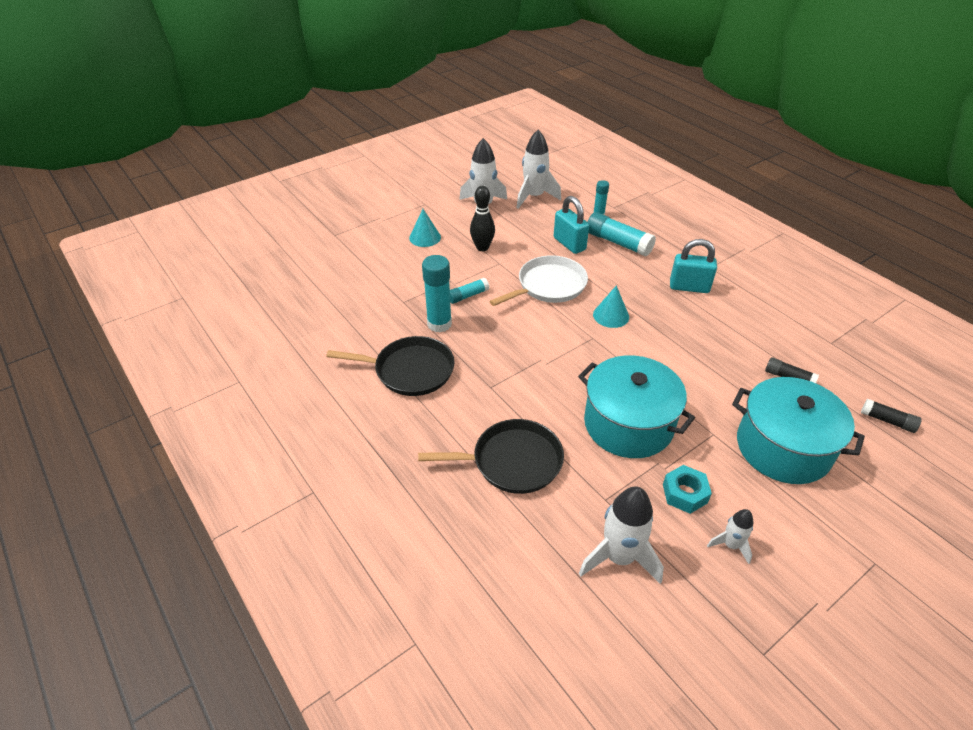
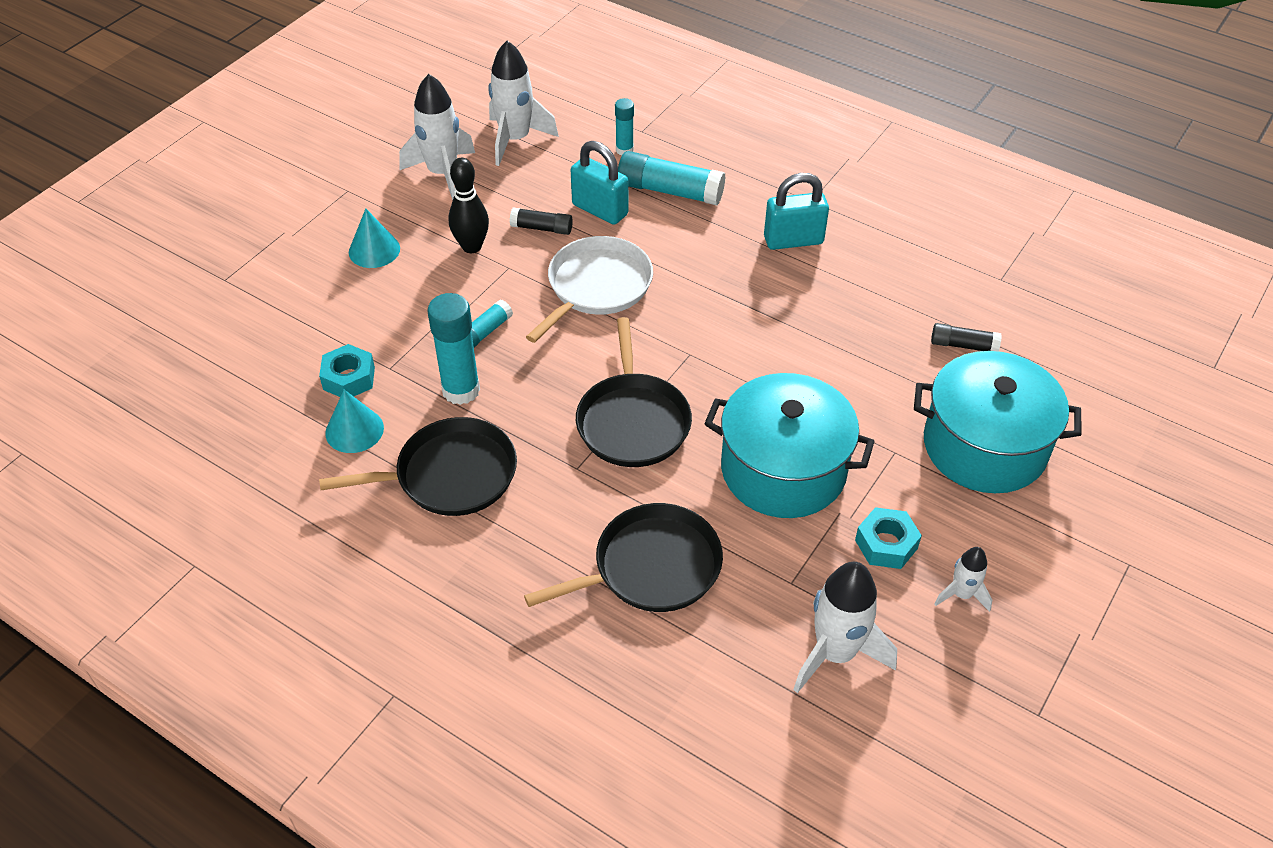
camera: 20 degrees left, 5 degrees up
(377, 302) = (349, 378): none -> turquoise nut
(538, 368) = (632, 421): none -> black pan
(611, 315) = (702, 312): turquoise cone -> turquoise cone (354, 430)
(887, 421) = (1096, 373): black glue stick -> black glue stick (542, 228)

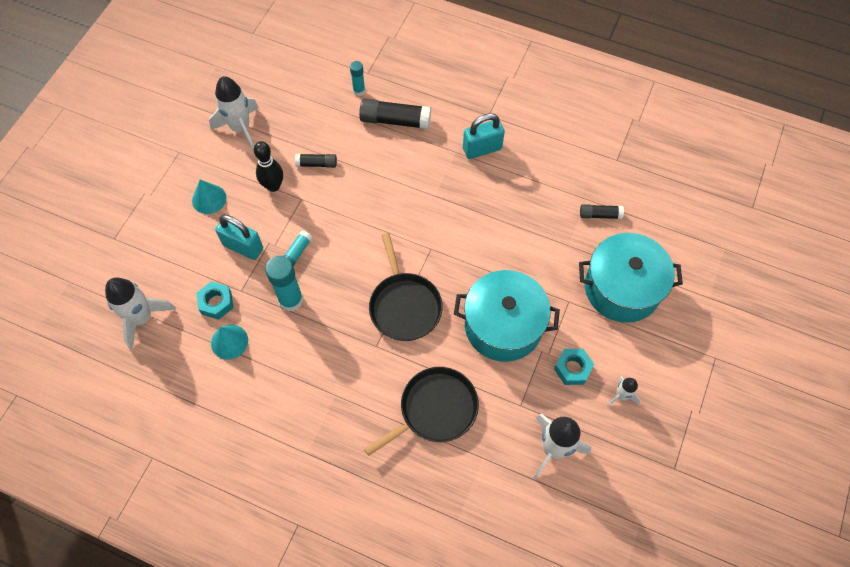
camera: 10 degrees left, 15 degrees up
(450, 475) = (298, 365): black pan -> none
(515, 140) = (284, 92): white rocket -> white rocket (142, 318)
(596, 287) = (362, 206): white pan -> none
(600, 210) = (352, 143): turquoise padlock -> turquoise padlock (243, 247)
(670, 191) = (395, 120): turquoise glue stick -> black glue stick

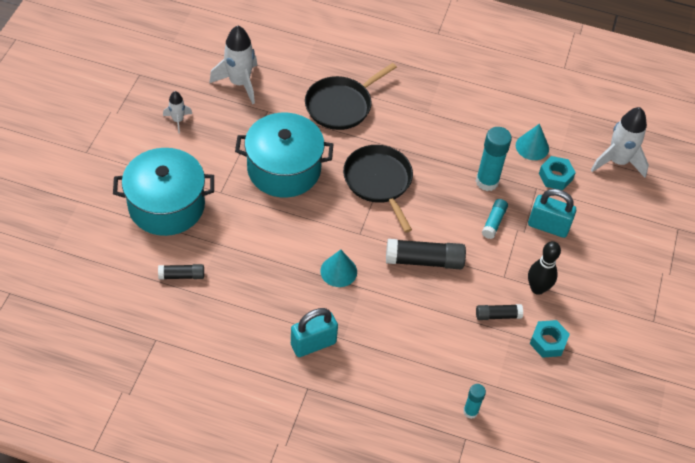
camera: 170 degrees right, 10 degrees down
(209, 199) = (600, 271): turquoise cone -> turquoise cone (338, 271)
(240, 128) = (596, 353): white rocket -> none
(395, 120) = (419, 374): black glue stick -> black glue stick (424, 260)
(572, 368) = (220, 138): turquoise nut -> turquoise nut (548, 342)

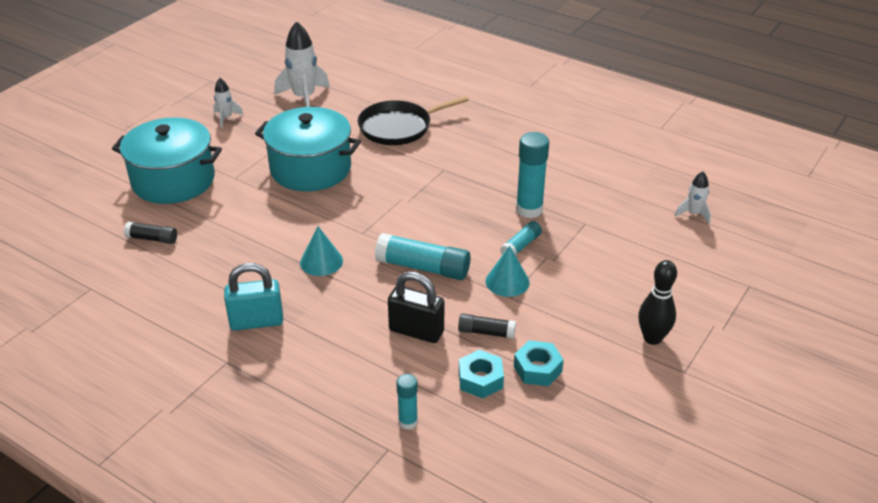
camera: 20 degrees right, 15 degrees down
(379, 182) = (407, 193): black pan -> none
(424, 260) = (423, 267): black glue stick -> turquoise glue stick
(444, 326) = (416, 331): none -> black padlock
(532, 147) = (595, 187): turquoise cone -> turquoise cone (507, 281)
(537, 288) = (547, 314): black bowling pin -> black bowling pin (652, 338)
(548, 226) = (584, 259): turquoise padlock -> none
(555, 176) = (612, 216): turquoise nut -> turquoise nut (480, 379)
(617, 161) = (693, 214): white rocket -> white rocket, size x0.53

